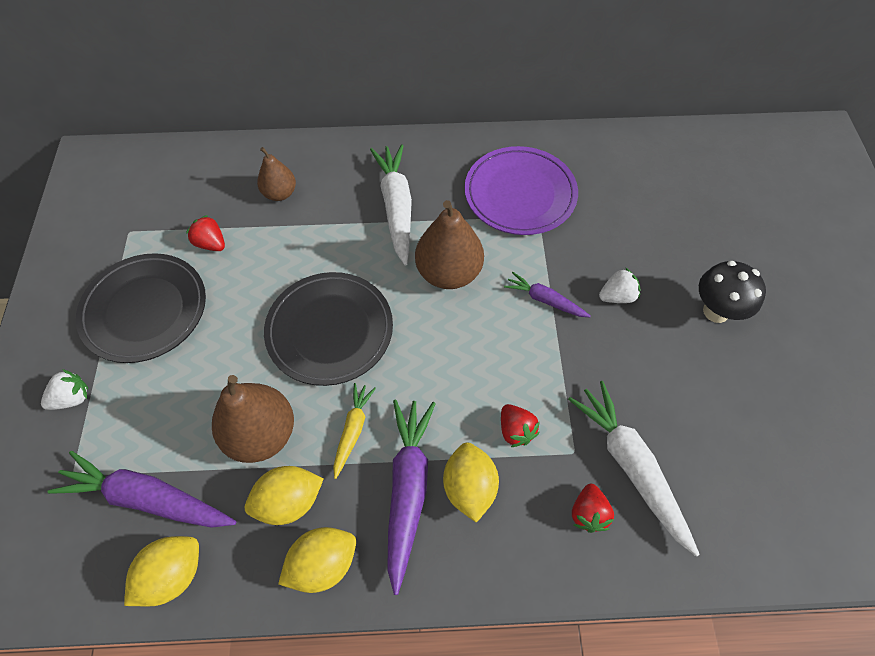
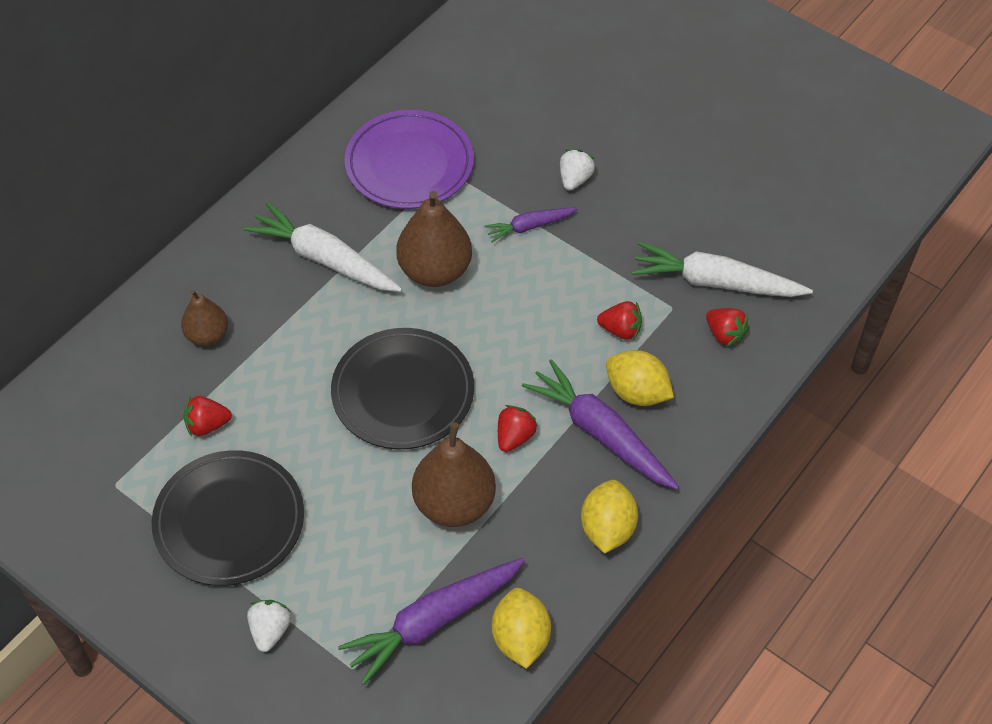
camera: 50 degrees left, 5 degrees down
(289, 501) = (534, 520): yellow lemon -> none
(353, 430) = (514, 437): yellow carrot -> red strawberry
(716, 311) = (650, 132): black mushroom -> none

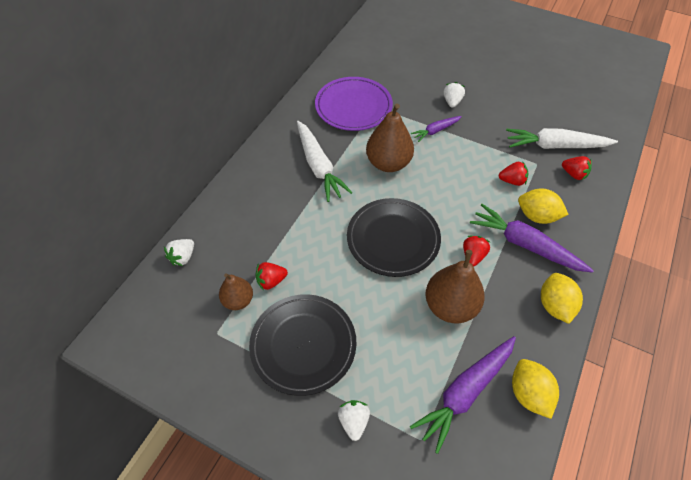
camera: 10 degrees left, 0 degrees up
(89, 370) = (183, 257): none -> white strawberry
(207, 335) = (257, 223): brown pear -> brown pear (238, 300)
(324, 259) = (319, 166): white carrot -> white carrot turned 135 degrees counterclockwise

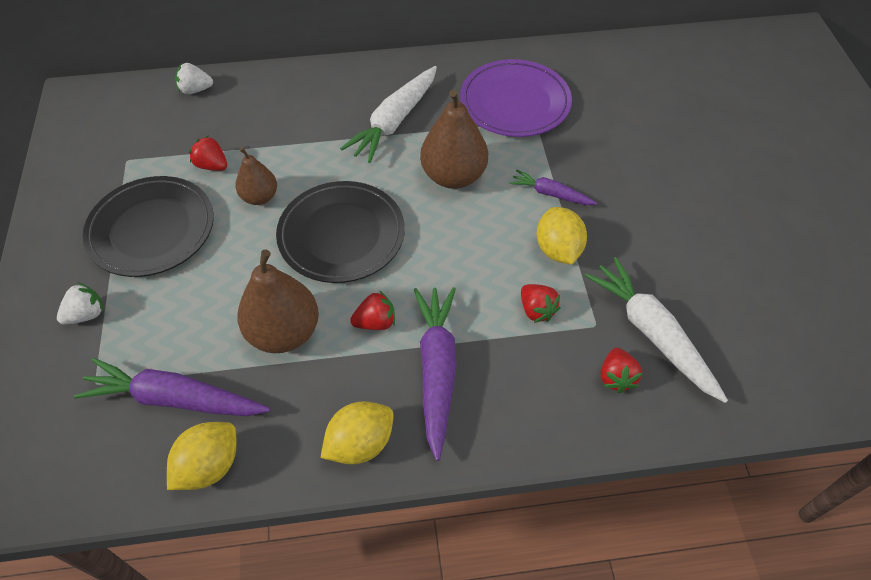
camera: 55 degrees right, 0 degrees up
(238, 300) = (172, 154): brown pear -> brown pear (260, 197)
(452, 102) = (620, 186): white strawberry -> none
(537, 216) = (497, 364): yellow lemon -> yellow lemon (558, 250)

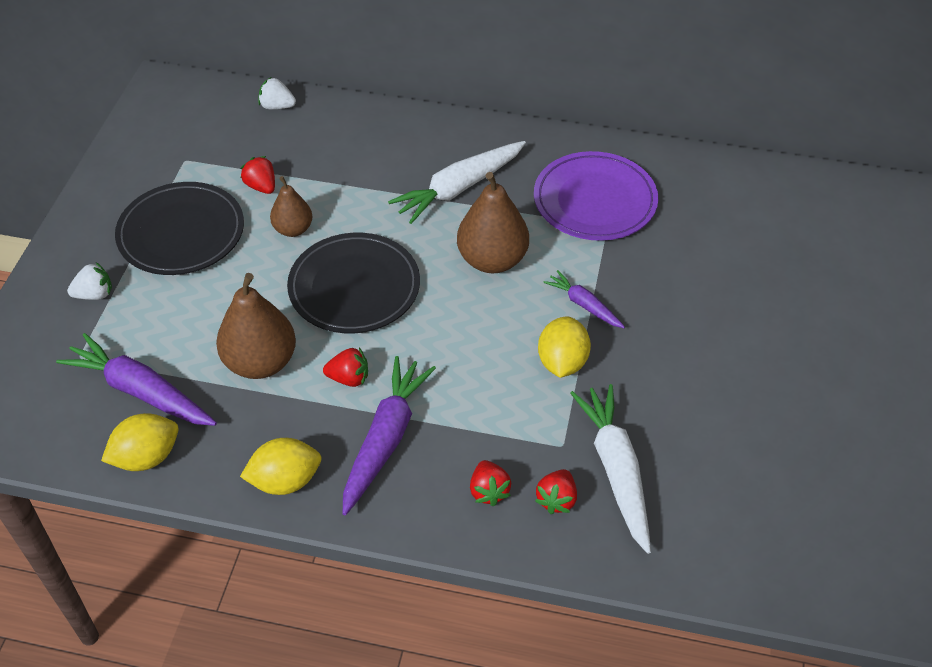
camera: 20 degrees right, 5 degrees down
(536, 310) = (510, 413): red strawberry -> red strawberry (489, 491)

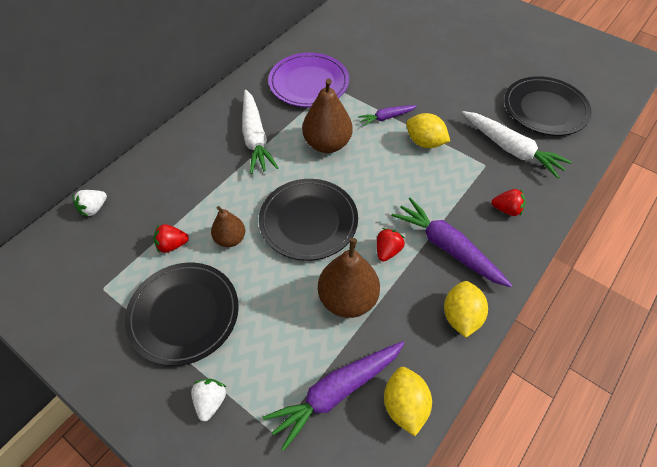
camera: 65 degrees left, 5 degrees up
(556, 499) = (523, 181): red strawberry -> none
(616, 470) = (511, 149): white carrot -> white carrot turned 150 degrees counterclockwise
(741, 497) = (545, 109): none -> black plate

